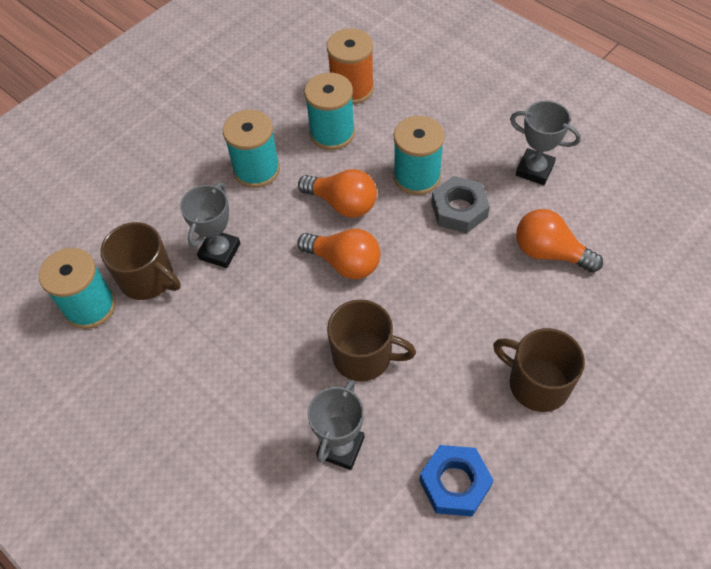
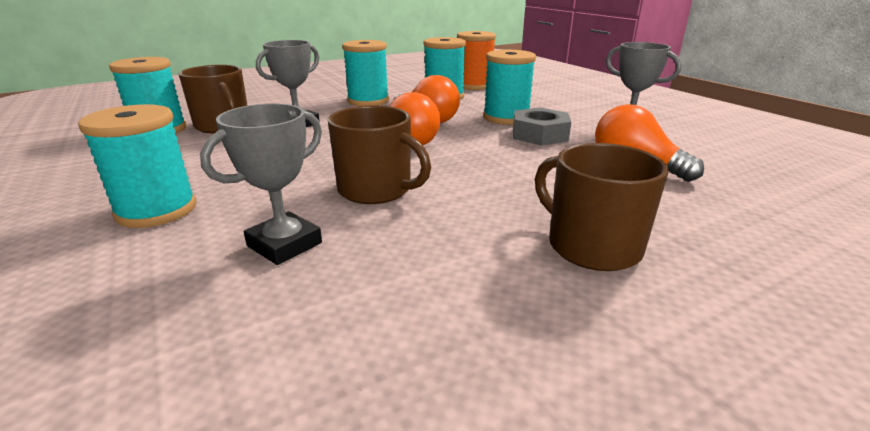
camera: 15 degrees right, 30 degrees down
(217, 438) = (157, 210): none -> turquoise spool
(455, 483) = (415, 312): blue nut -> none

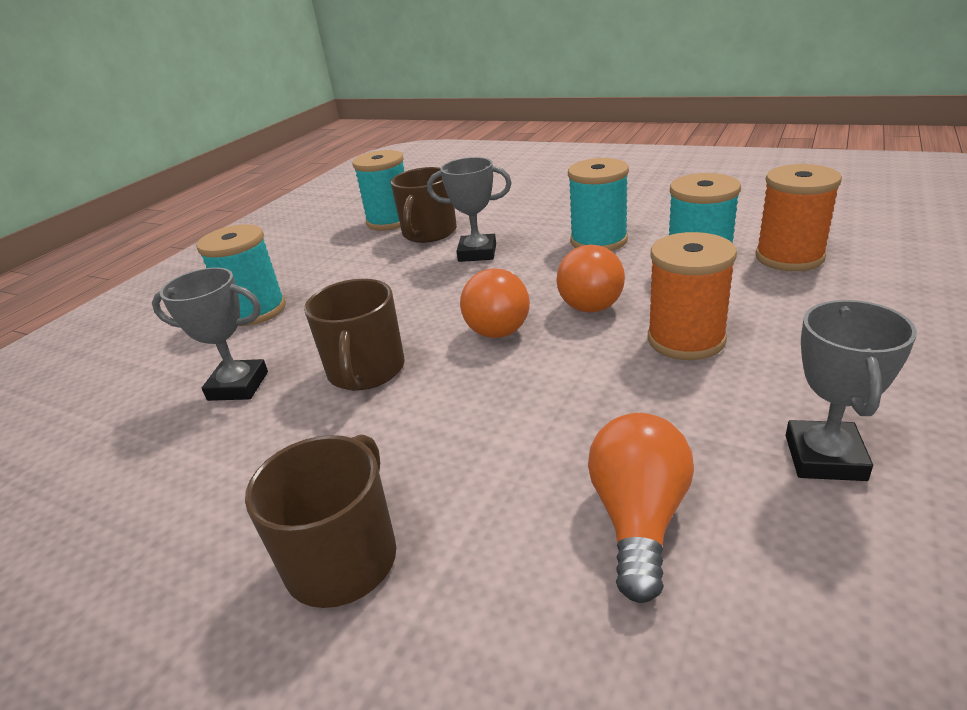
camera: 60 degrees right, 5 degrees up
(506, 118) = (686, 339): turquoise spool -> orange spool
(539, 135) = (655, 391): grey nut -> none

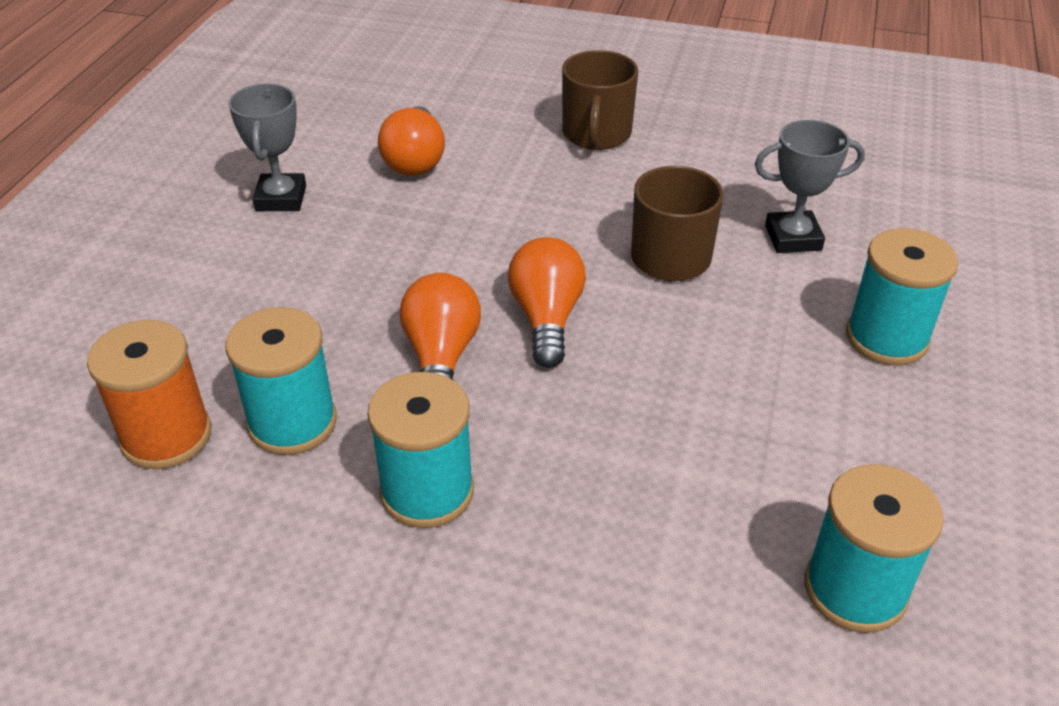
camera: 165 degrees right, 10 degrees up
(429, 233) = (742, 534): brown mug -> none
(477, 253) = (624, 464): grey trophy -> none
(686, 339) = (346, 297): orange spool -> none

